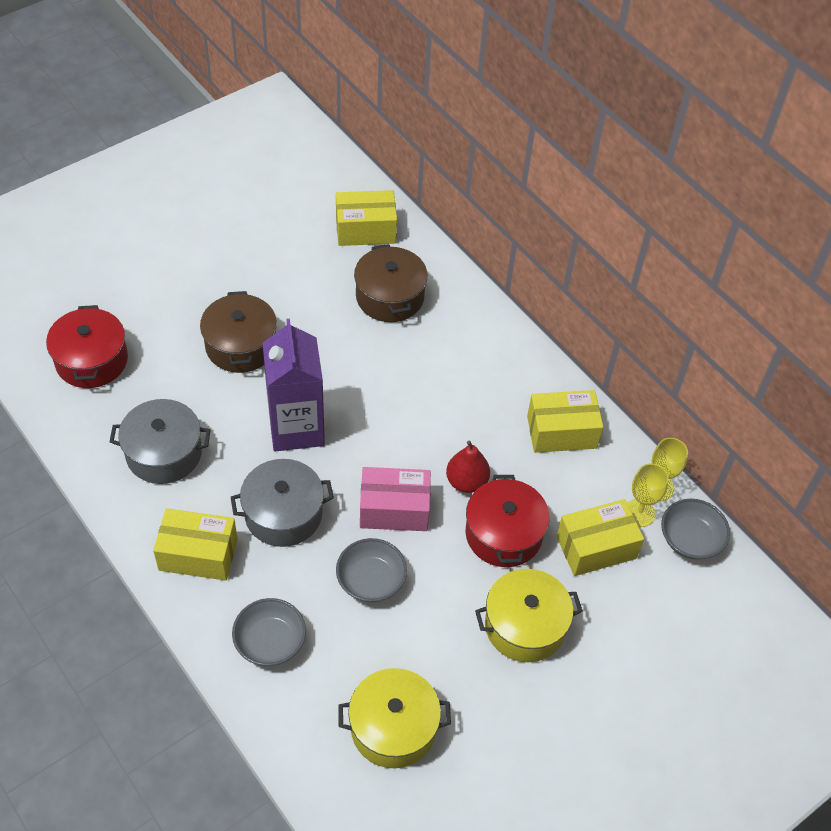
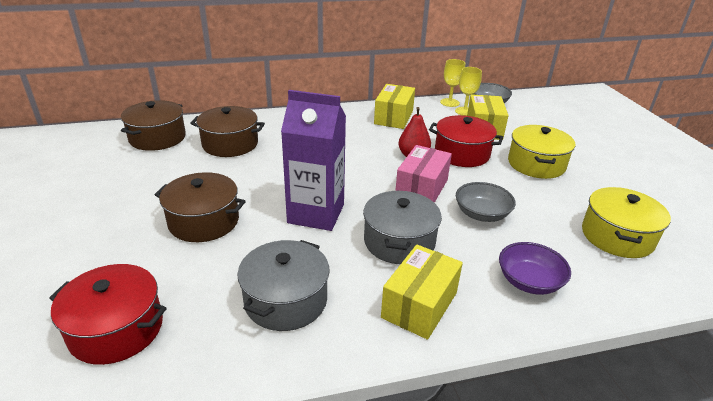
camera: 65 degrees left, 20 degrees down
(270, 642) = (529, 281): grey bowl -> purple bowl
(365, 230) = (157, 138): yellow box -> brown pot

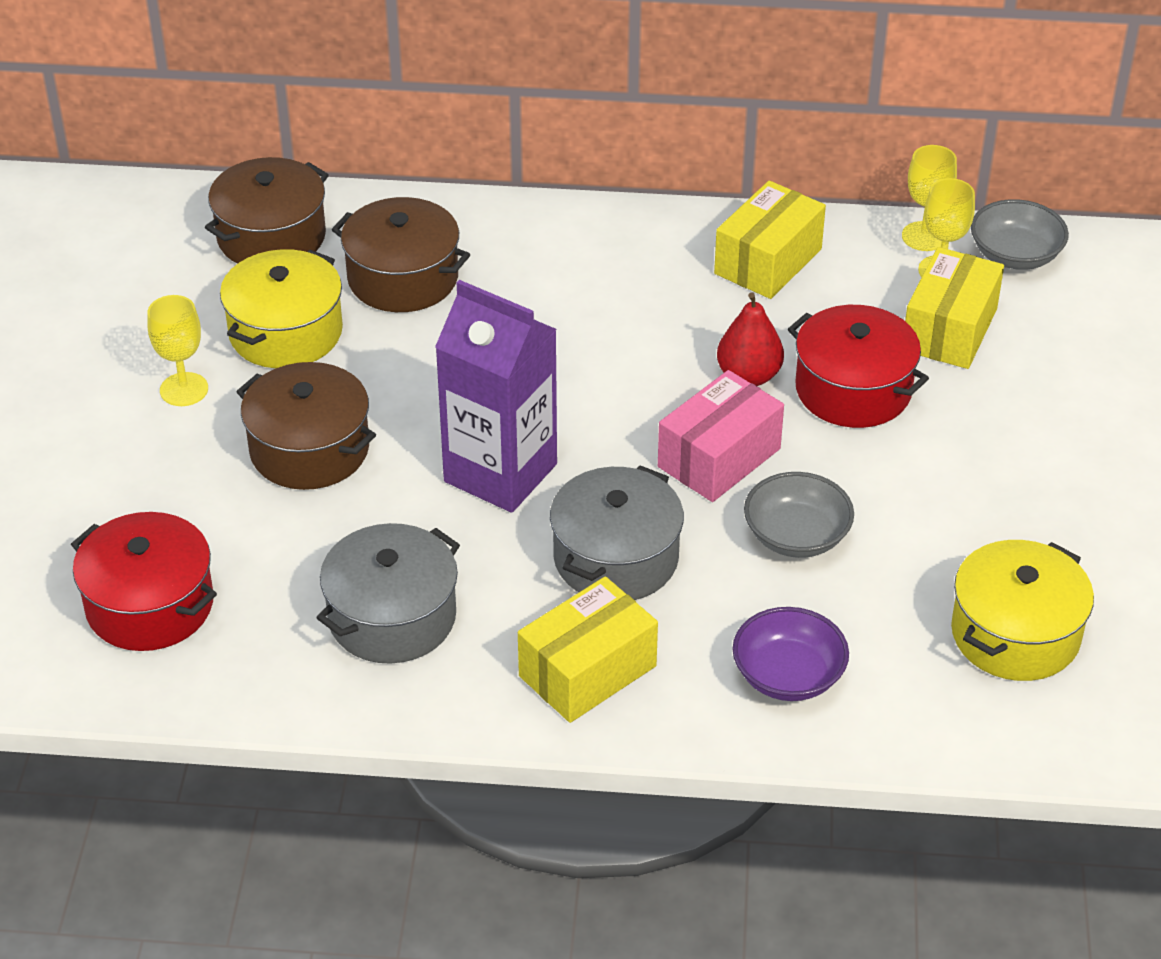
camera: 20 degrees right, 10 degrees up
(121, 206) = (184, 389): none -> yellow goblet
(536, 164) = (992, 446): yellow pot -> yellow pot (286, 332)

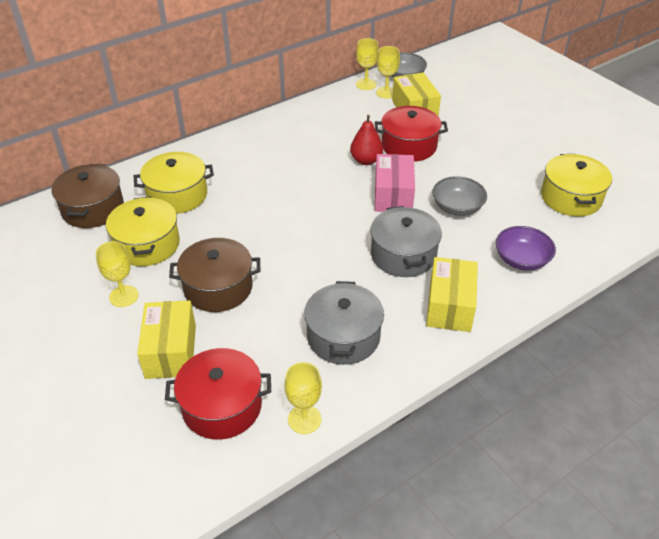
camera: 40 degrees left, 0 degrees up
(224, 685) = (304, 419): none -> yellow goblet
(403, 278) = (177, 195): brown pot -> yellow pot
(500, 473) = (315, 249): purple carton -> none
(768, 261) = (321, 118): yellow box -> yellow box (171, 351)

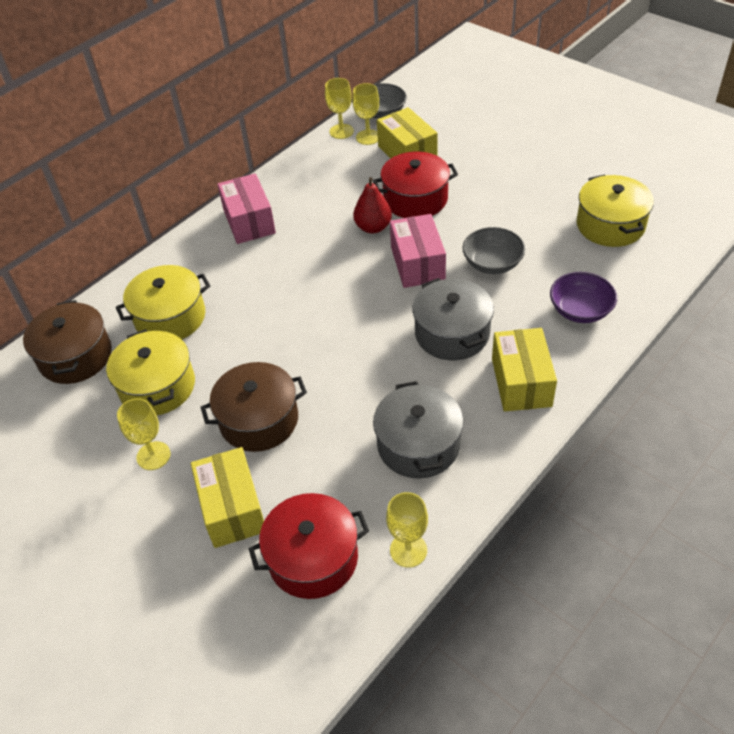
camera: 10 degrees left, 5 degrees up
(267, 137) = (249, 221): none -> pink box

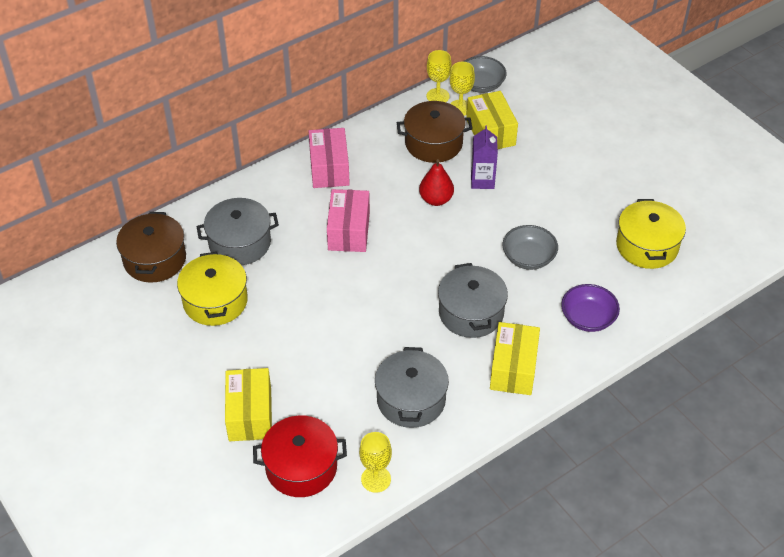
camera: 10 degrees right, 0 degrees up
(153, 456) = (199, 358): yellow goblet -> none
(170, 317) = (240, 243): yellow pot -> grey pot
(259, 420) = (289, 349): brown pot -> brown pot (433, 143)
(415, 199) = (482, 180): red pot -> purple carton
(417, 264) = (463, 243): pink box -> pink box (349, 231)

